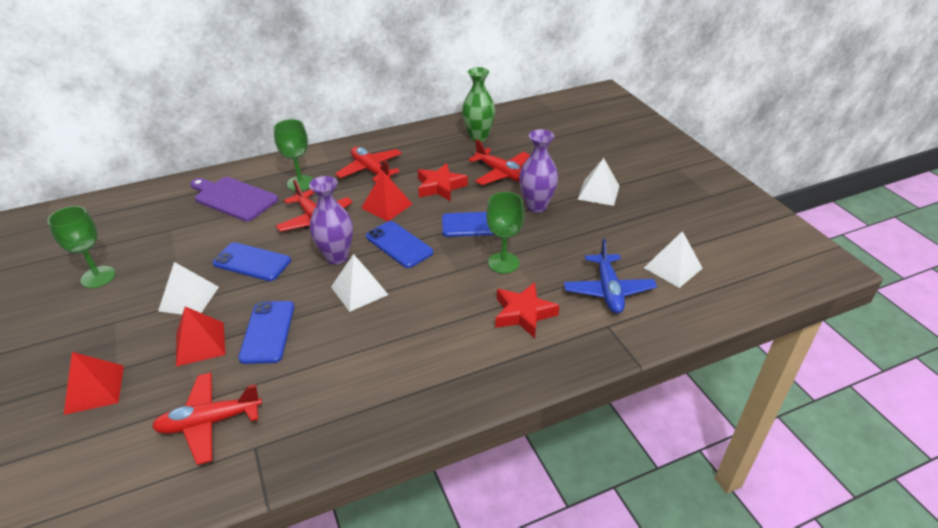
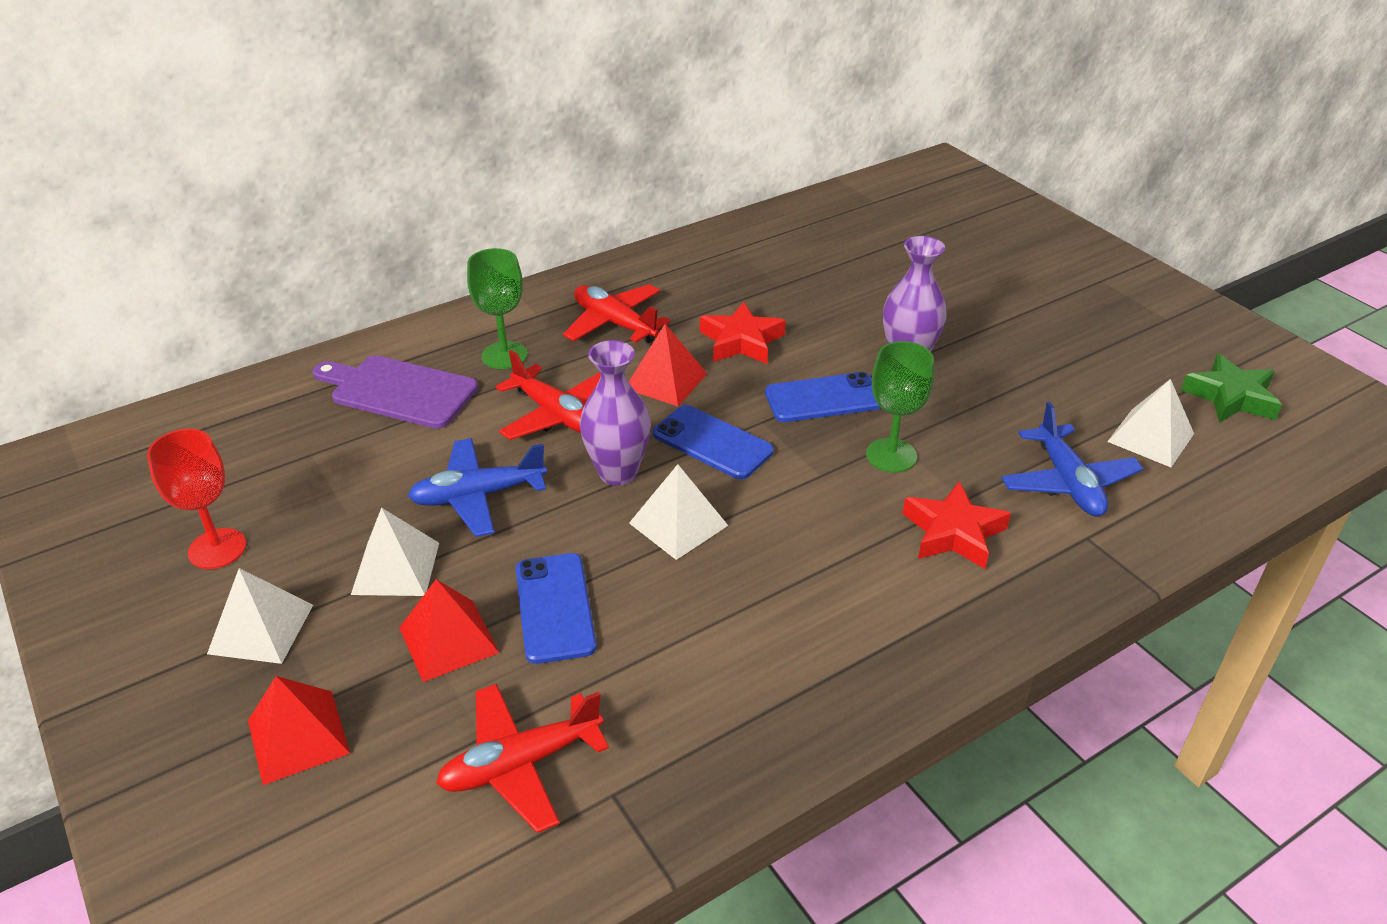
camera: 10 degrees left, 0 degrees up
(98, 277) = (217, 549): green goblet -> red goblet
(252, 262) = (478, 496): blue phone -> blue plane
(478, 137) = (770, 254): green vase -> none
(502, 173) = (832, 311): red plane -> none
(598, 192) = (995, 329): white pyramid -> white pyramid (261, 629)
(735, 247) = (1231, 397): none -> green star

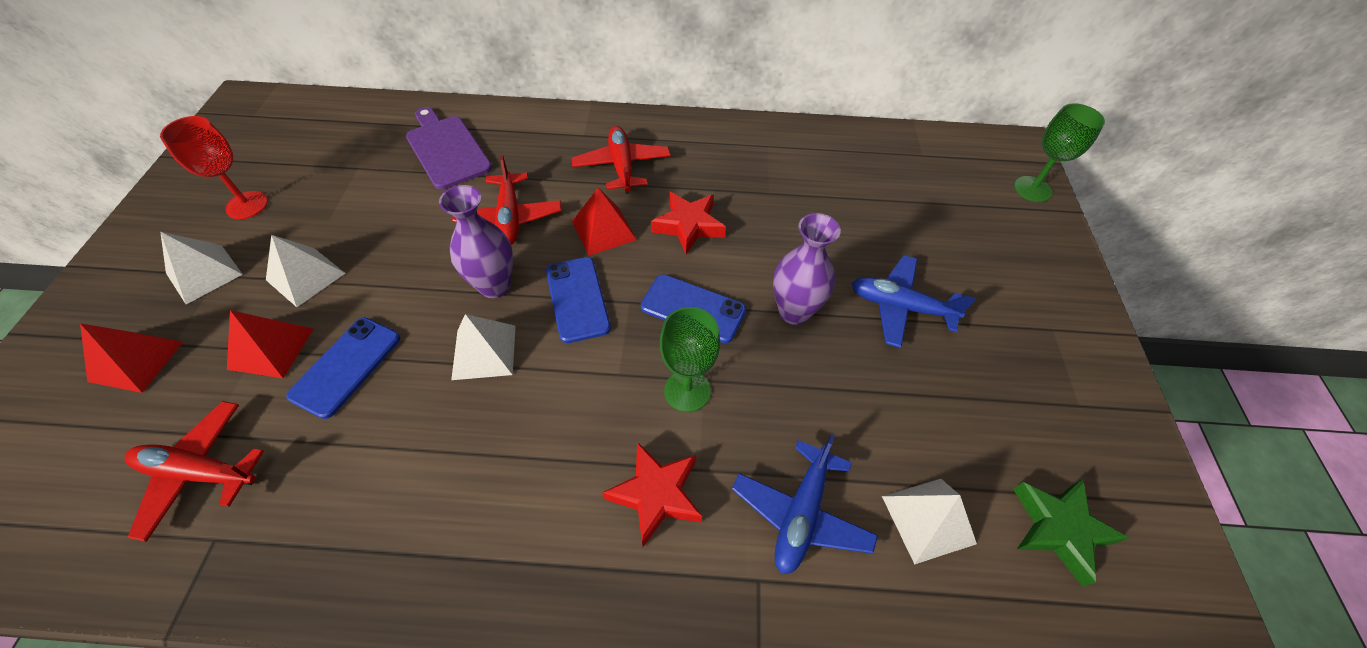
camera: 35 degrees right, 15 degrees up
(478, 496) = (401, 252): blue plane -> blue plane (900, 307)
(504, 355) = (530, 155): green goblet -> green goblet (1032, 189)

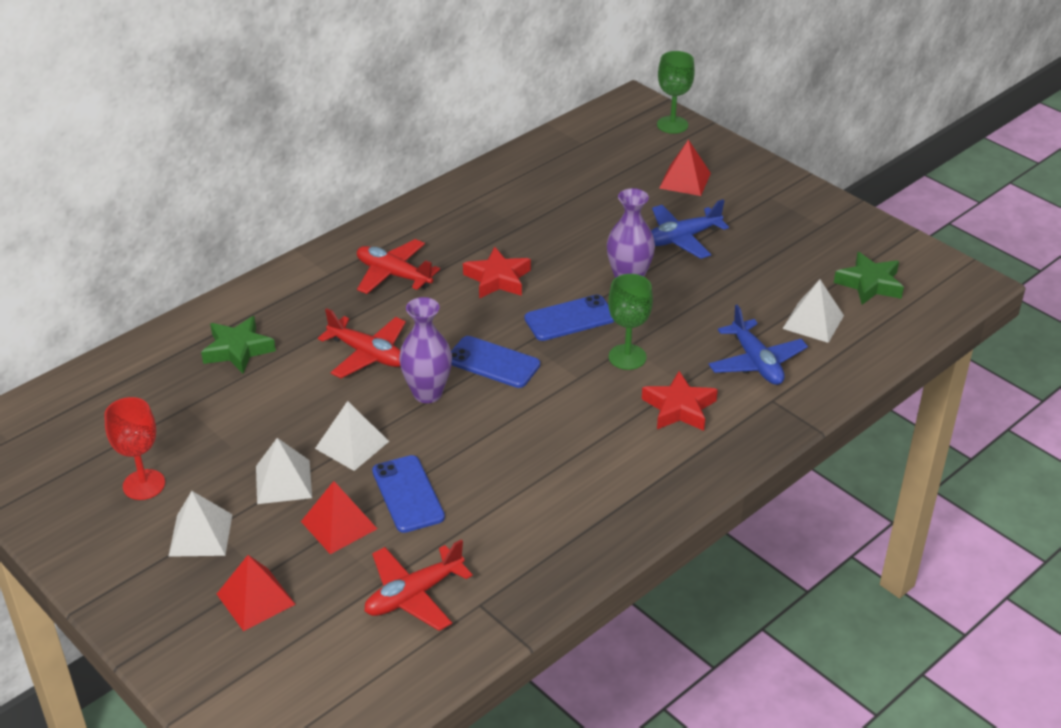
camera: 45 degrees left, 15 degrees down
(446, 149) = (238, 350): purple cutting board -> green star
(484, 352) = (481, 425): white pyramid -> white pyramid (352, 444)
(604, 230) = (446, 318): red pyramid -> red pyramid (685, 180)

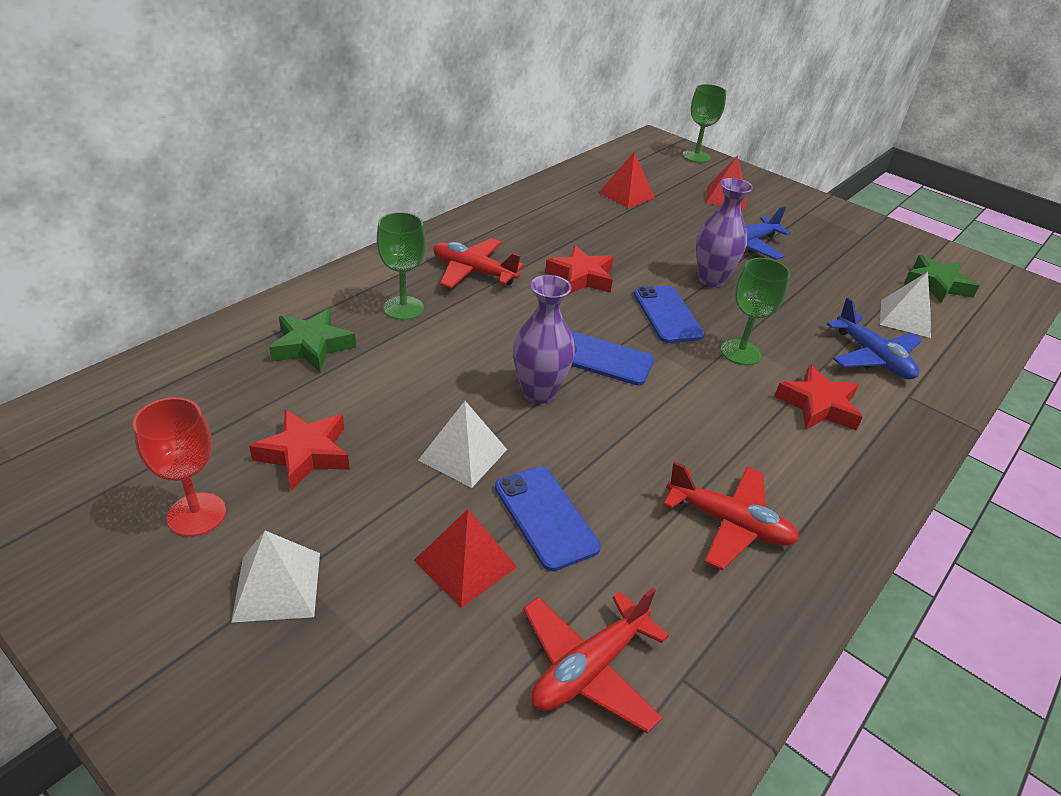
camera: 10 degrees left, 0 degrees up
(226, 441) = (305, 454): none -> red star
(255, 599) = (364, 688): red pyramid -> red pyramid (626, 195)
(283, 481) = (384, 505): white pyramid -> none
(322, 313) = (403, 308): none -> green goblet
(368, 354) = (462, 350): red plane -> red plane (728, 523)
(570, 318) = (667, 314): blue phone -> blue phone turned 75 degrees counterclockwise

